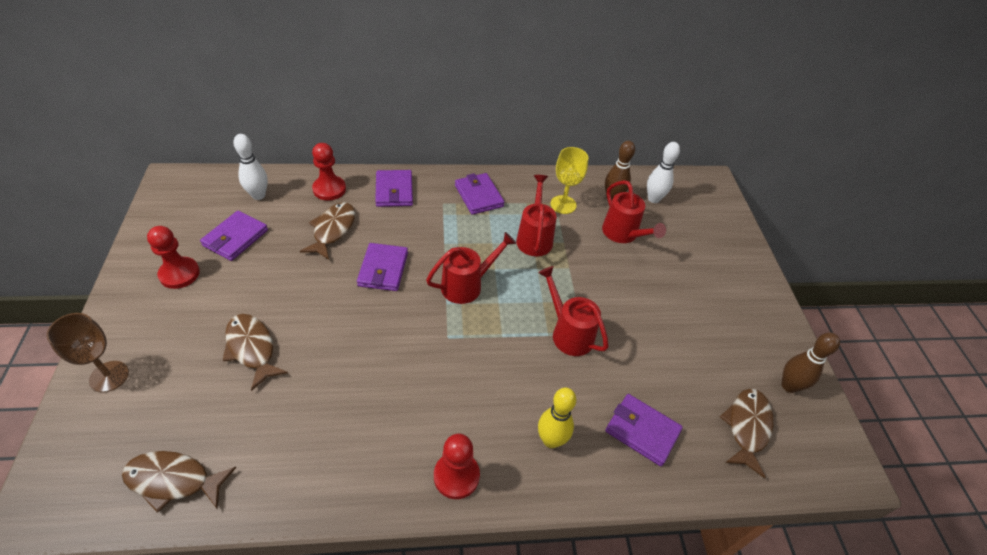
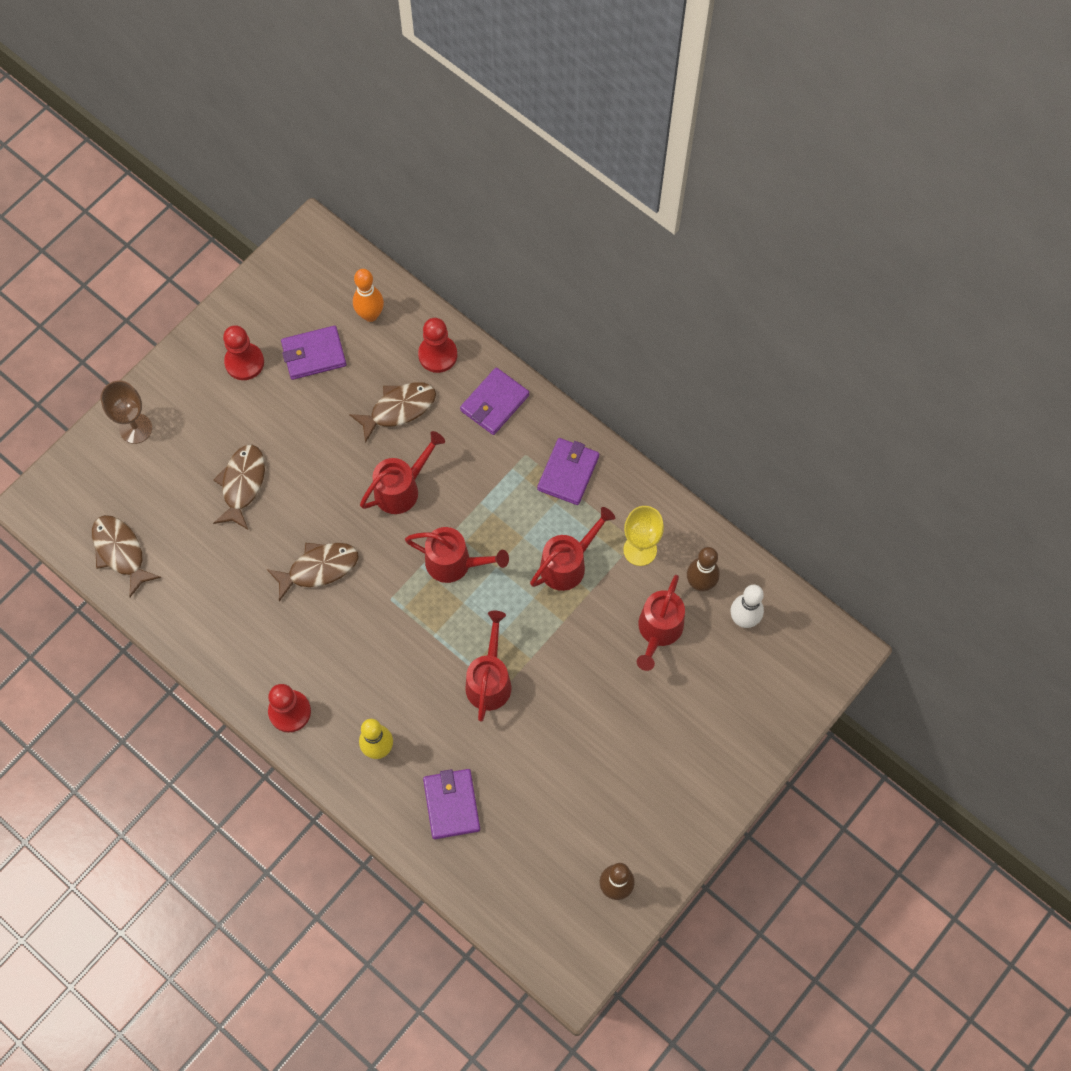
camera: 50 degrees right, 20 degrees up
(258, 195) = (370, 315): white bowling pin -> orange bowling pin
(383, 269) = (402, 488): purple wallet -> red watering can
(747, 427) = (535, 878): brown fish -> brown fish (319, 568)

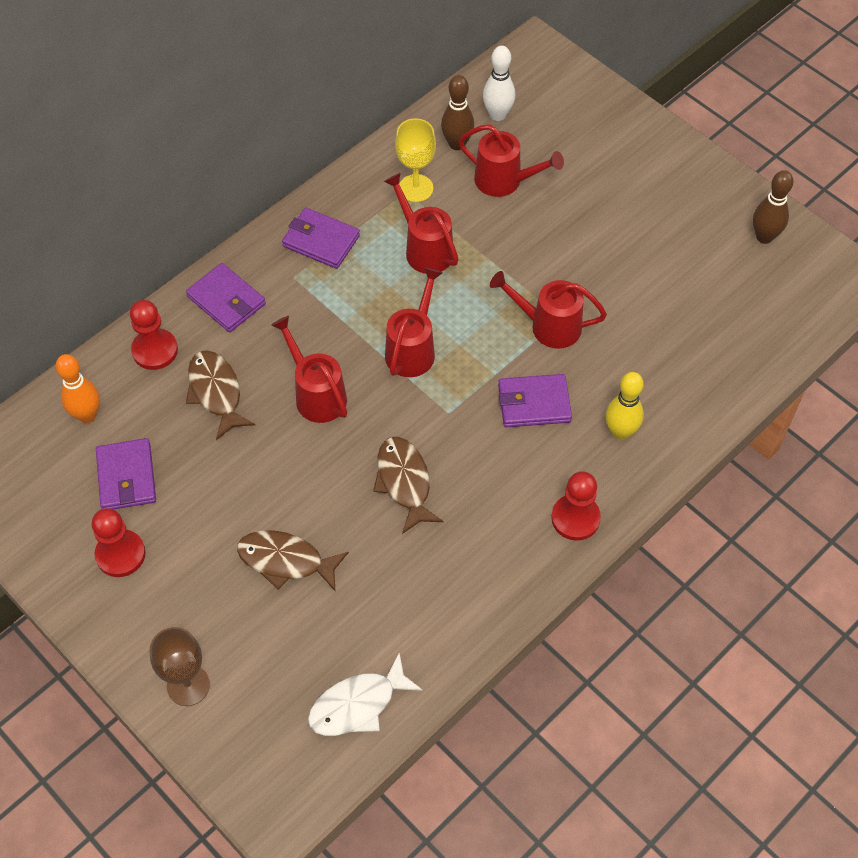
camera: 85 degrees left, 10 degrees down
(120, 552) = (358, 705): brown fish -> white fish
(451, 804) = (683, 368): purple wallet -> purple wallet (534, 403)

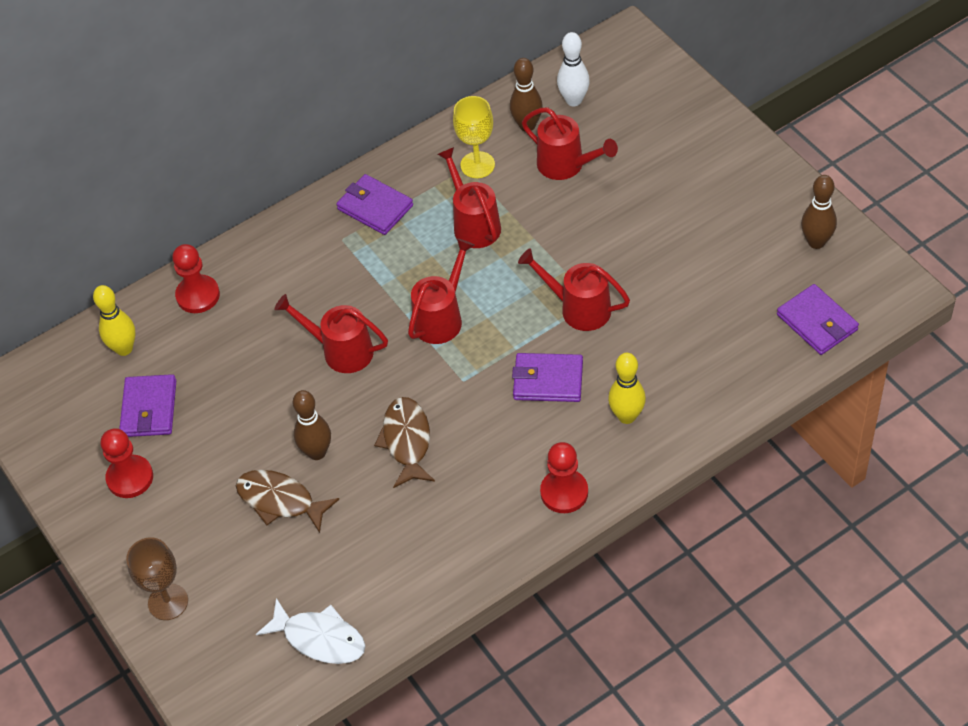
camera: 15 degrees right, 5 degrees down
(87, 415) = (124, 348): orange bowling pin -> yellow bowling pin
(216, 392) = (247, 339): brown fish -> none
(226, 300) = (274, 255): purple wallet -> purple wallet (817, 322)
(313, 504) = (317, 452): none -> brown bowling pin
(316, 394) = (340, 350): red watering can -> red watering can turned 45 degrees counterclockwise
(358, 705) = (320, 638): white fish -> white fish turned 135 degrees counterclockwise

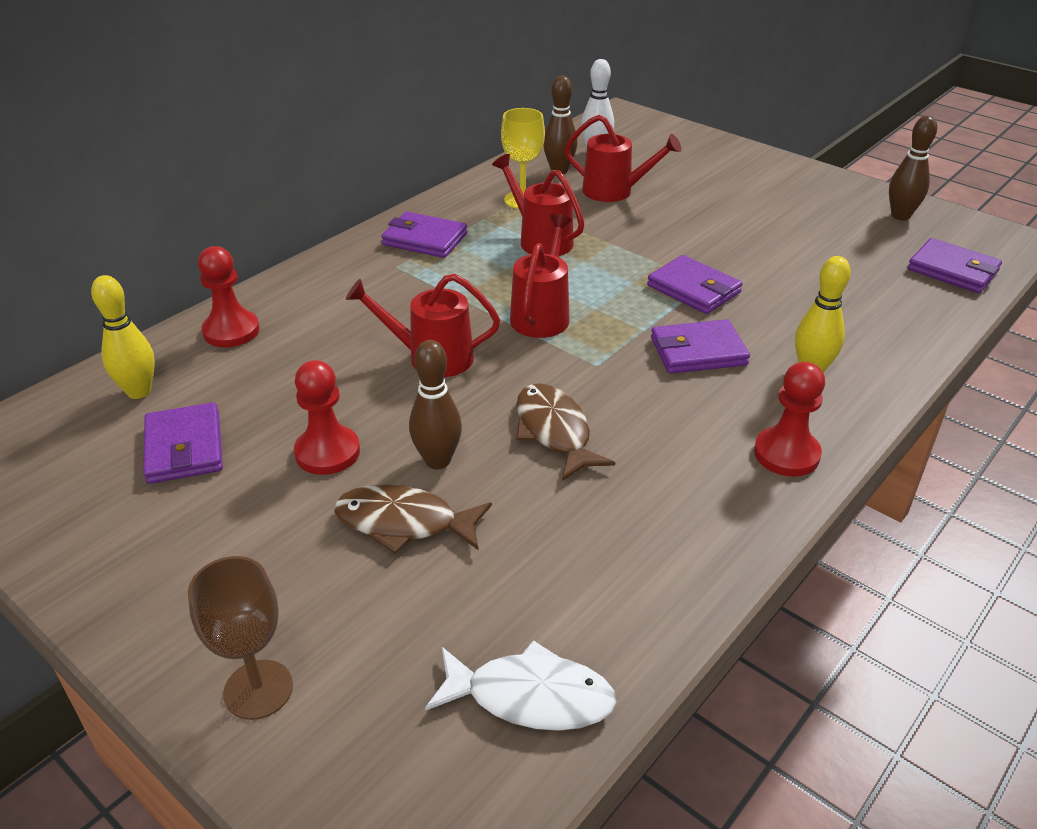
camera: 20 degrees left, 15 degrees down
(130, 478) = (167, 530): red pawn -> red pawn (327, 452)
(578, 308) = (693, 289): red watering can -> purple wallet

